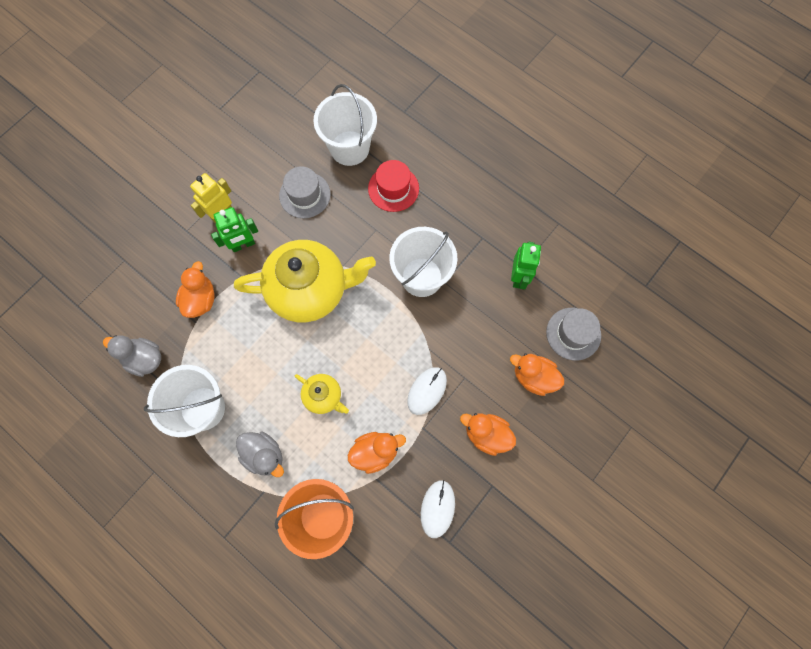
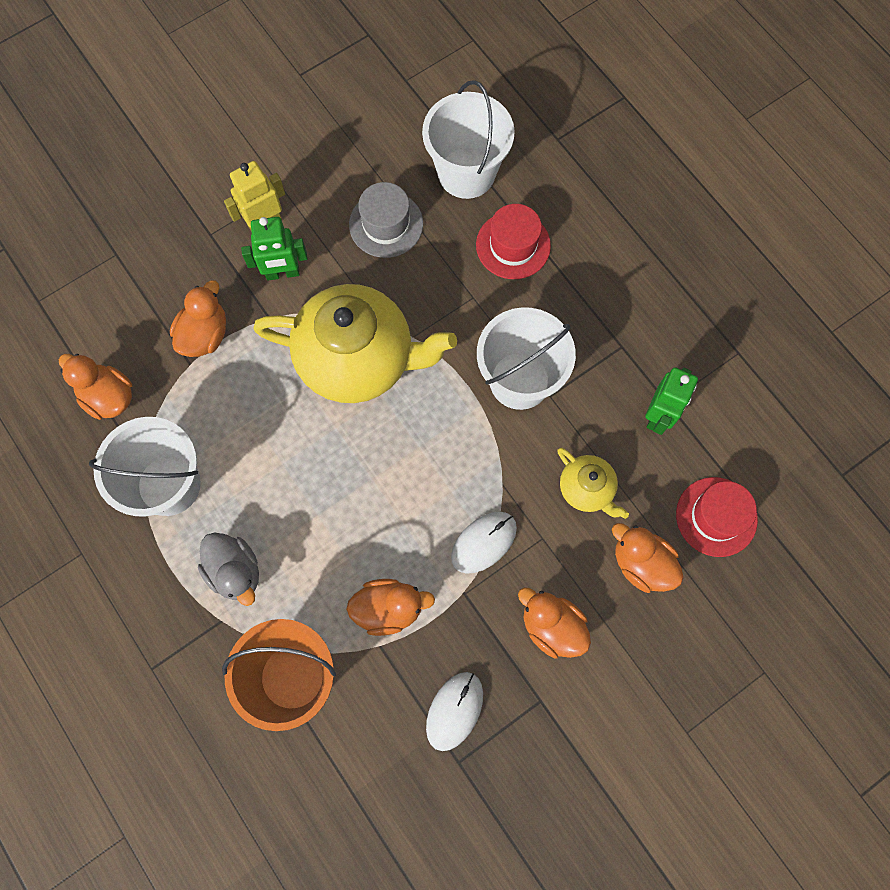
camera: 15 degrees right, 0 degrees up
(144, 359) = (108, 397): grey duck -> orange duck
(323, 396) = (337, 512): yellow teapot -> yellow teapot (587, 489)
(573, 333) = (716, 516): grey hat -> red hat

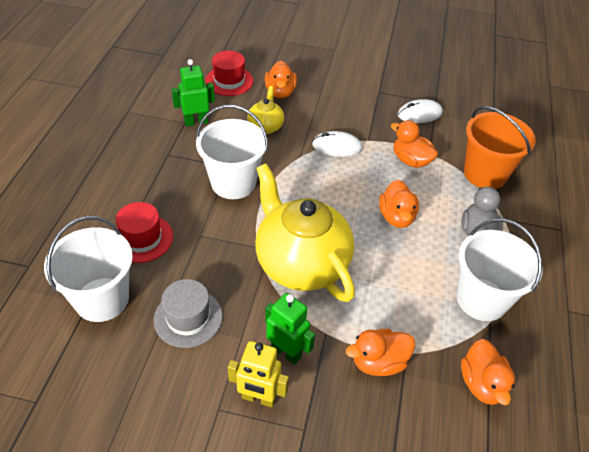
camera: 135 degrees left, 25 degrees down
(552, 626) = (344, 104): orange duck -> orange duck (396, 217)

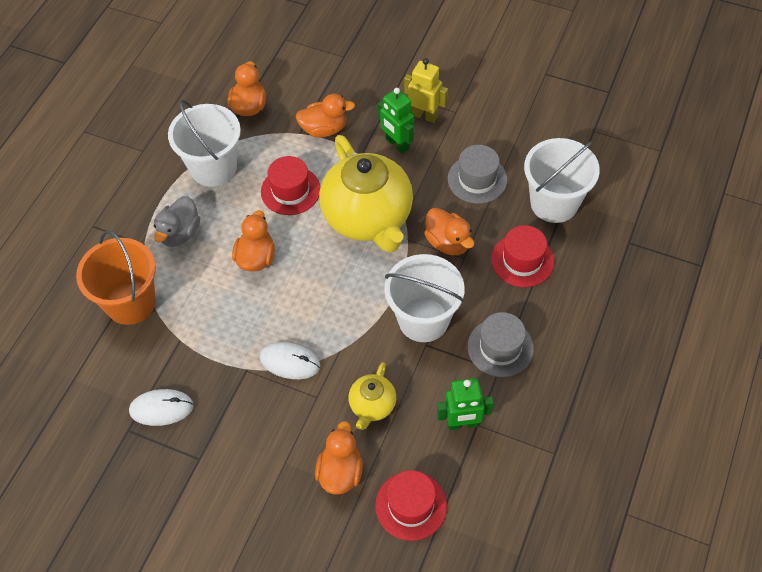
camera: 165 degrees left, 10 degrees up
(166, 169) = (500, 347): none -> grey hat
(389, 283) = (290, 190): none -> red hat
(410, 160) = (208, 331): orange duck -> orange duck (448, 242)

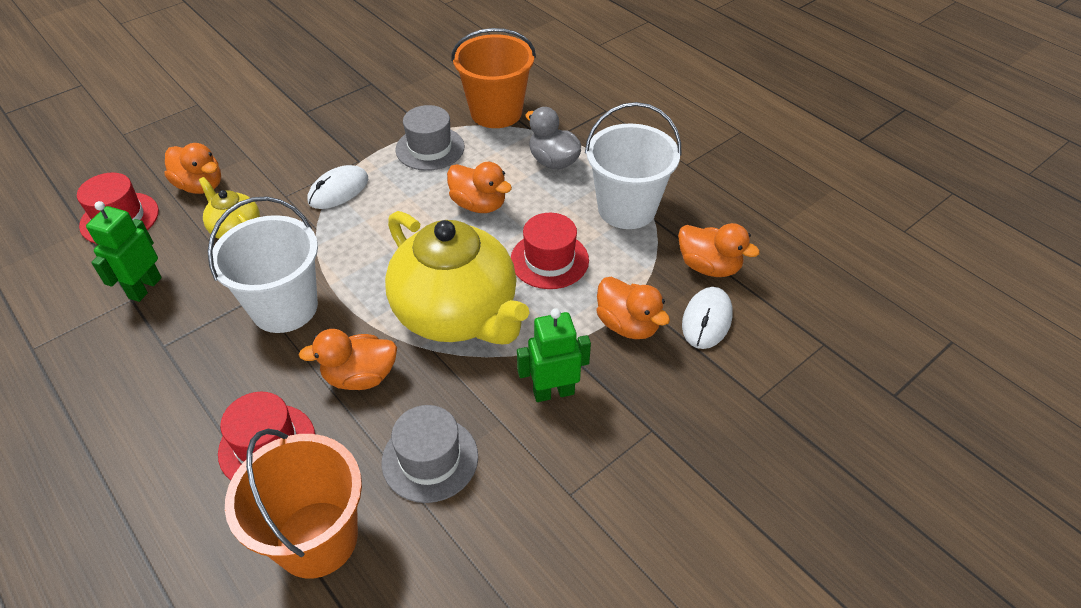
camera: 115 degrees right, 10 degrees down
(161, 408) = (372, 104): white mouse -> white mouse (707, 320)
(324, 129) = (627, 325): orange duck -> orange duck turned 60 degrees counterclockwise
(368, 218) = (457, 314): yellow teapot -> yellow teapot turned 135 degrees counterclockwise
(424, 115) = (586, 449): yellow robot -> none
(500, 347) = (185, 361): grey hat -> grey hat (430, 148)
(554, 203) = (317, 539): white bucket -> orange bucket

